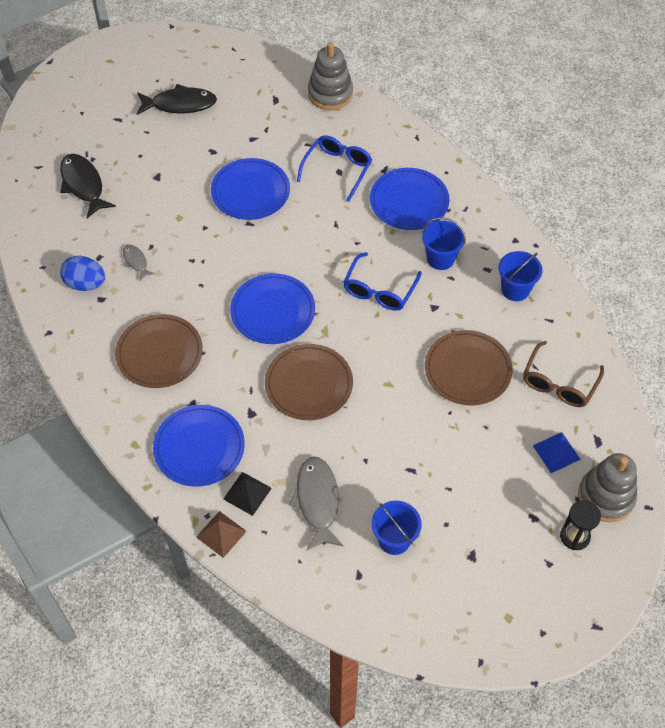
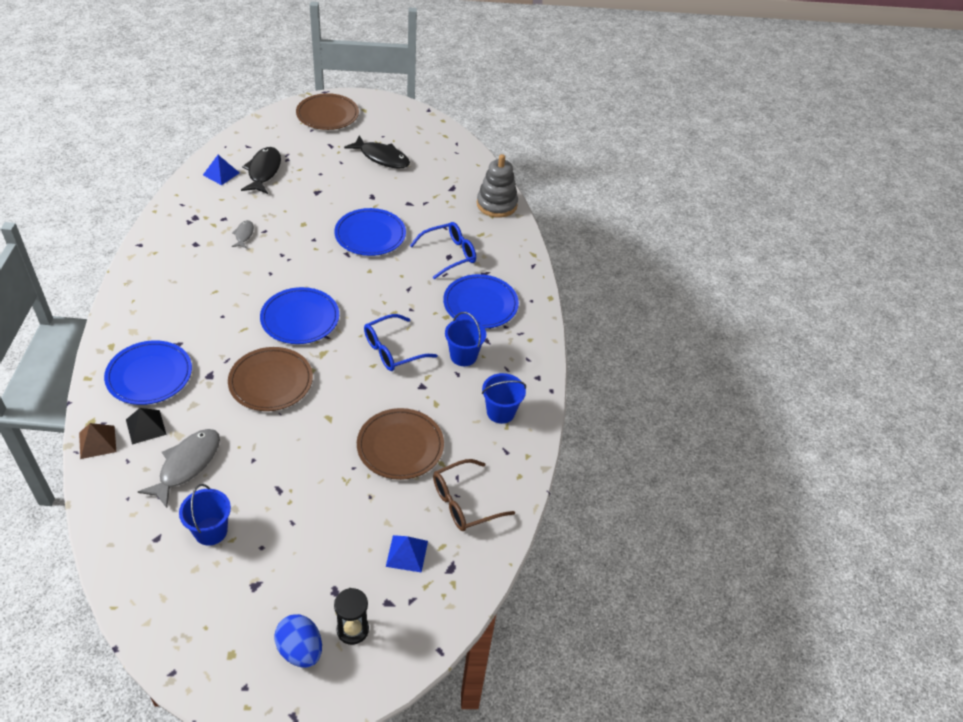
camera: 30 degrees right, 10 degrees down
(45, 212) = (221, 174): none -> blue pyramid
(85, 284) = (196, 229): blue egg -> blue egg (300, 650)
(159, 353) = (193, 299): brown plate -> brown plate (327, 115)
(606, 496) = (412, 616): grey stacking toy -> none

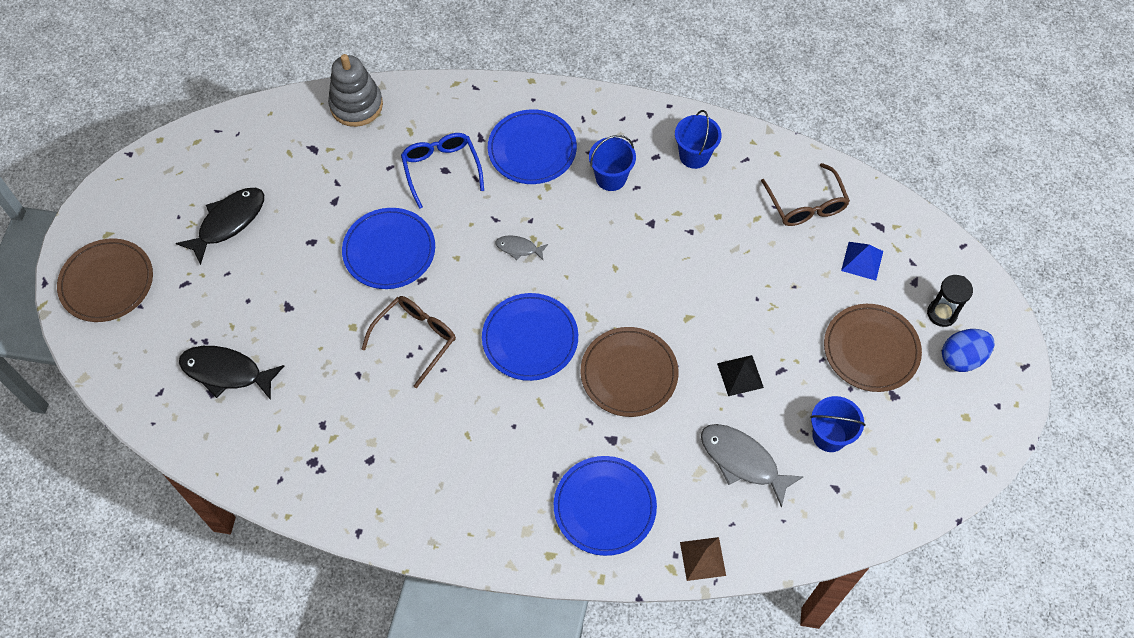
camera: 75 degrees left, 15 degrees up
(145, 427) = (684, 507): black pyramid -> black pyramid (740, 375)
(221, 174) = (219, 428): blue pyramid -> none
(244, 235) = (361, 399): grey fish -> grey fish (518, 248)
(296, 256) = (416, 338): none -> brown glasses
(392, 350) = (594, 246): blue glasses -> none
(400, 446) = (732, 253): brown plate -> brown plate (871, 350)

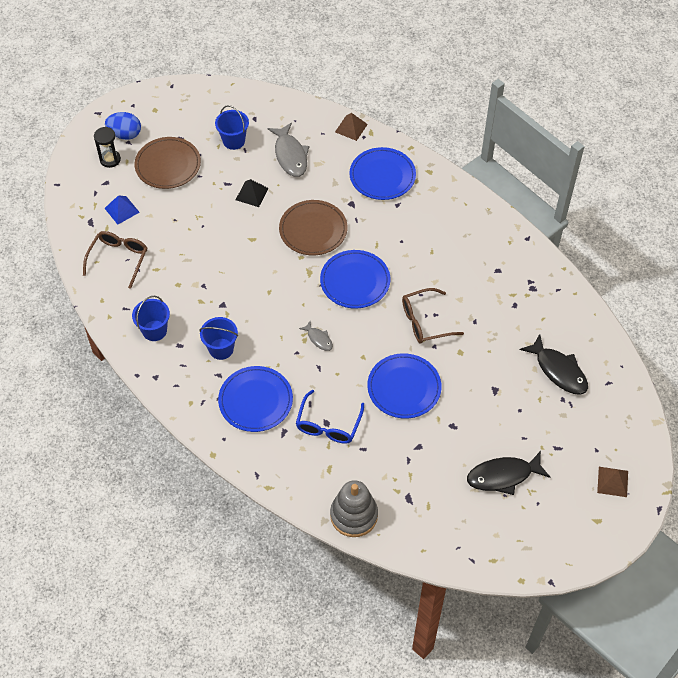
camera: 145 degrees left, 5 degrees down
(107, 282) = (612, 481): brown plate -> brown pyramid

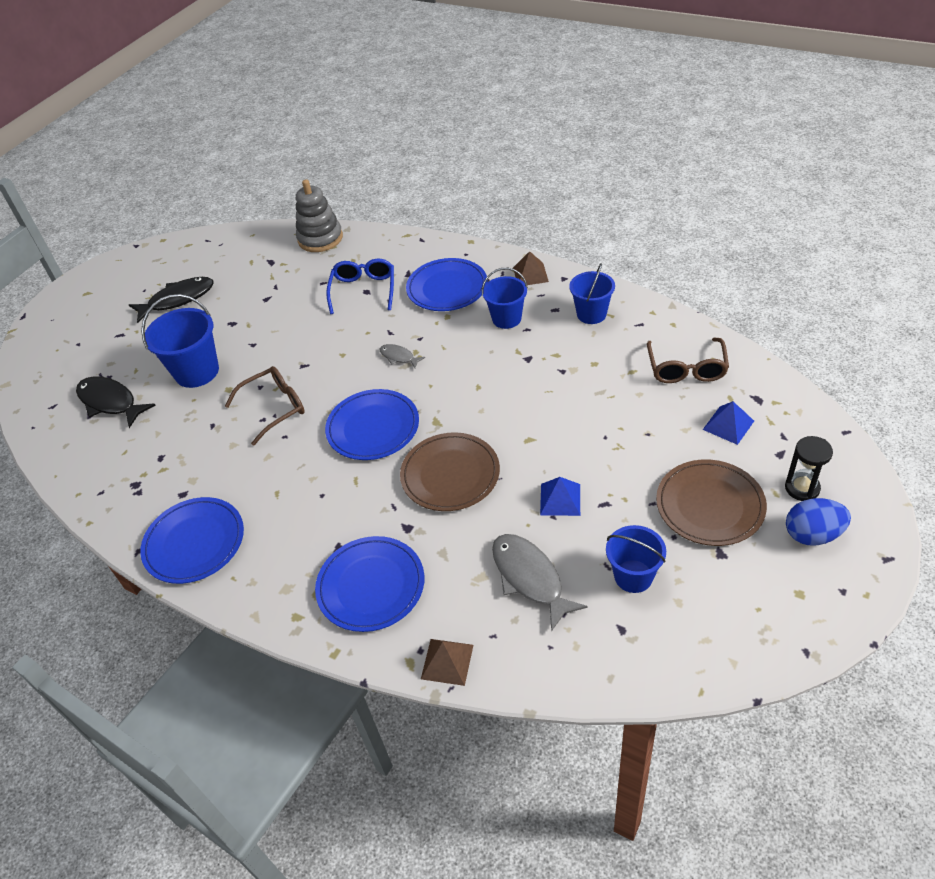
camera: 170 degrees right, 10 degrees down
(252, 194) = (560, 499): black pyramid -> blue pyramid
(404, 388) = (289, 340): blue plate -> blue plate (194, 543)
(486, 379) = (197, 372): none -> blue bucket
(612, 481) = (65, 324): brown pyramid -> brown pyramid (530, 274)

